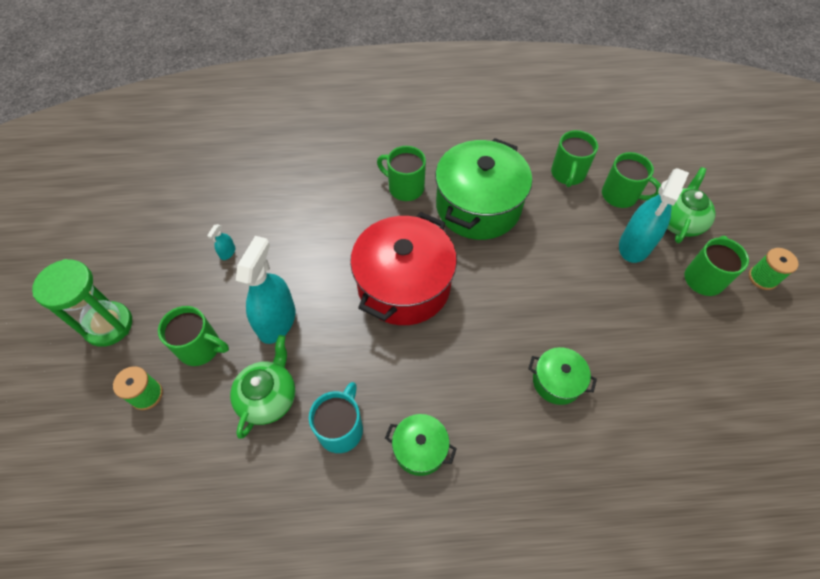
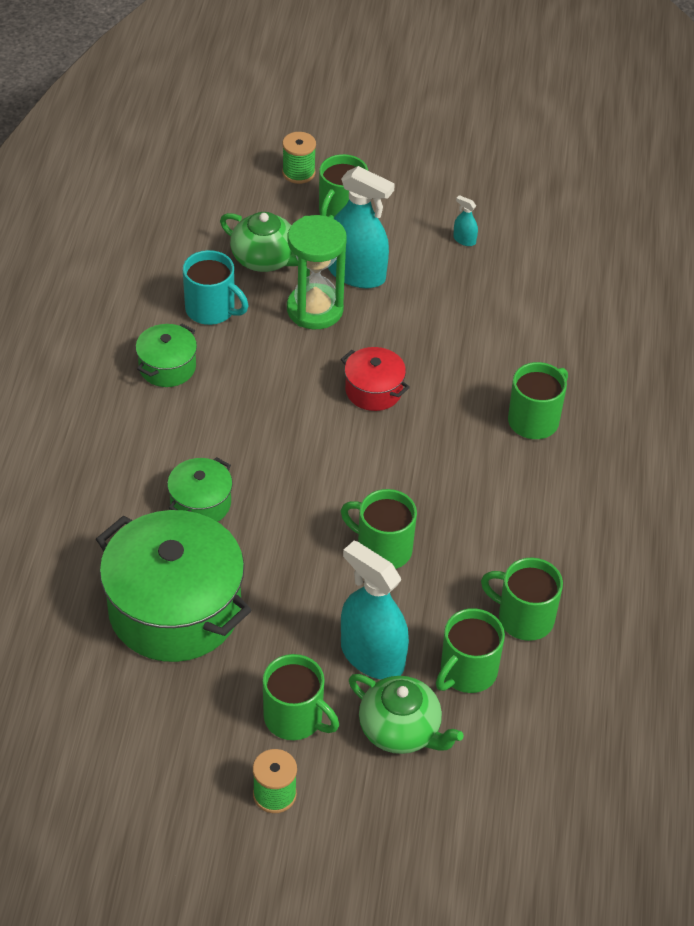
camera: 100 degrees right, 10 degrees down
(108, 325) = (390, 146): green hourglass -> green hourglass (315, 309)
(404, 285) = (373, 390): red pot -> red pot, size x0.48
(478, 206) = (483, 493): green pot -> green pot (174, 609)
(548, 254) = (382, 549): none -> green mug

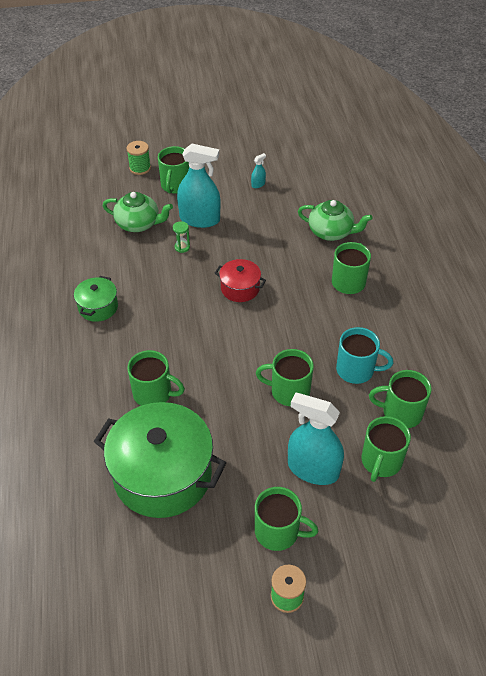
camera: 15 degrees left, 0 degrees up
(200, 503) = (153, 393): green pot -> green mug
(211, 310) = (115, 263): turquoise mug -> turquoise mug (356, 370)
(315, 309) = (182, 247): green hourglass -> green hourglass, size x0.41
(400, 730) = (355, 518): green teapot -> green teapot (331, 232)
(464, 240) = (258, 184): turquoise spray bottle -> turquoise spray bottle turned 120 degrees clockwise

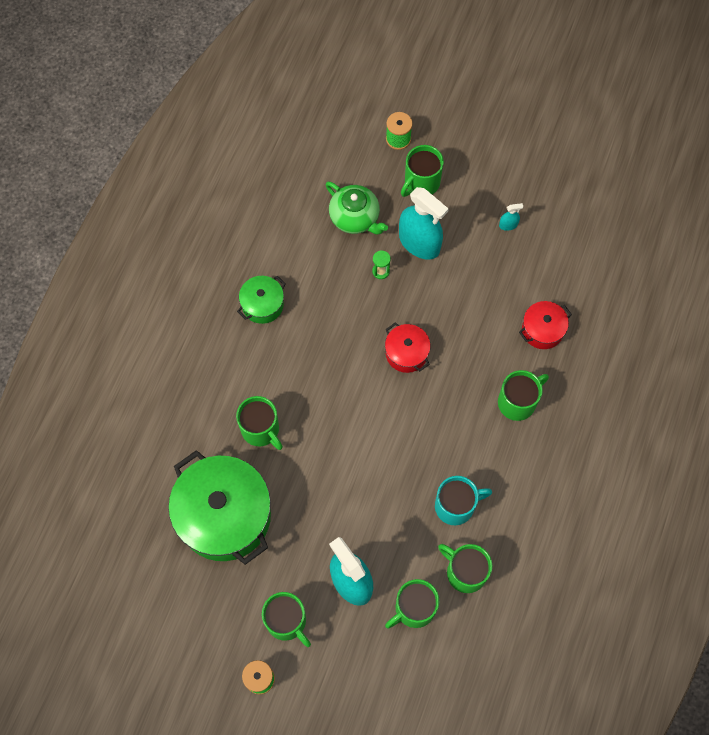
camera: 30 degrees right, 20 degrees up
(289, 391) = (380, 494): green mug -> none
(331, 232) = (542, 330): green teapot -> red pot
(356, 370) = (456, 506): turquoise mug -> turquoise mug turned 60 degrees counterclockwise

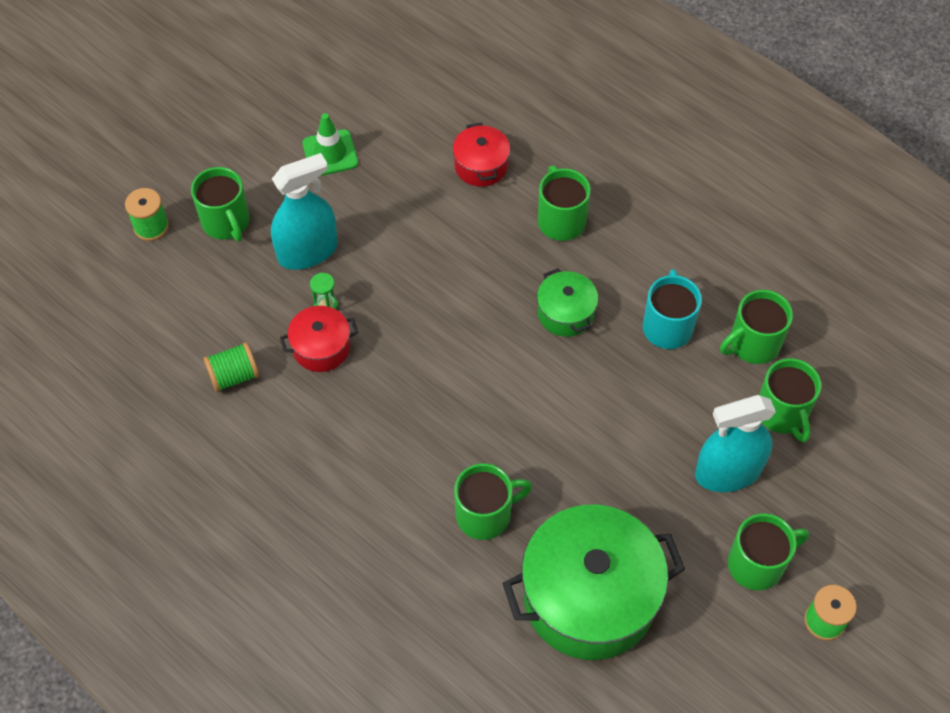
camera: 70 degrees left, 10 degrees down
(262, 305) = (307, 457): green pot -> green pot (565, 313)
(305, 237) = (234, 376): none -> green spool
(355, 217) = (236, 310): green teapot -> none
(406, 353) = (450, 313): red pot -> red pot (321, 348)
(508, 225) = (330, 153): turquoise spray bottle -> green traffic cone

